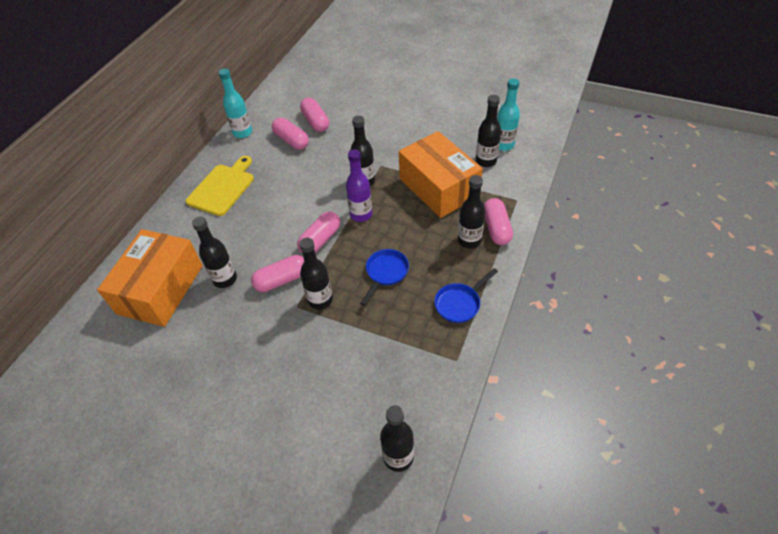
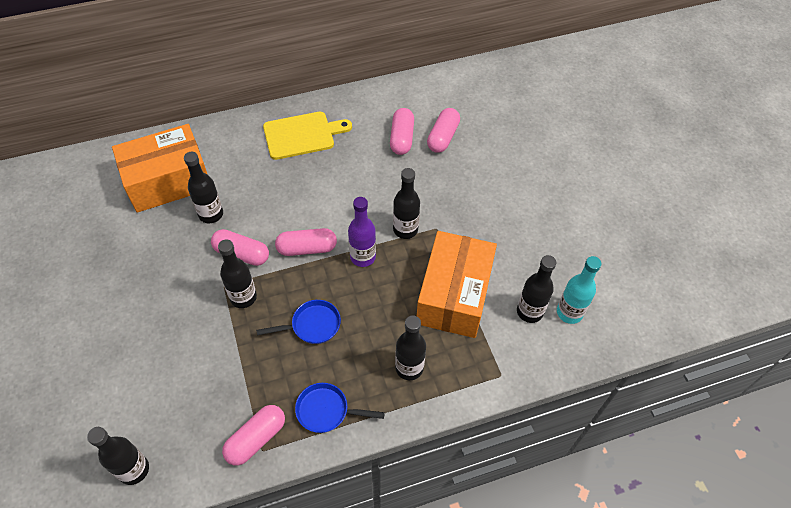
camera: 45 degrees right, 5 degrees up
(242, 133) = (376, 97): turquoise bottle -> none
(496, 228) = (446, 381): pink capsule -> pink capsule (256, 439)

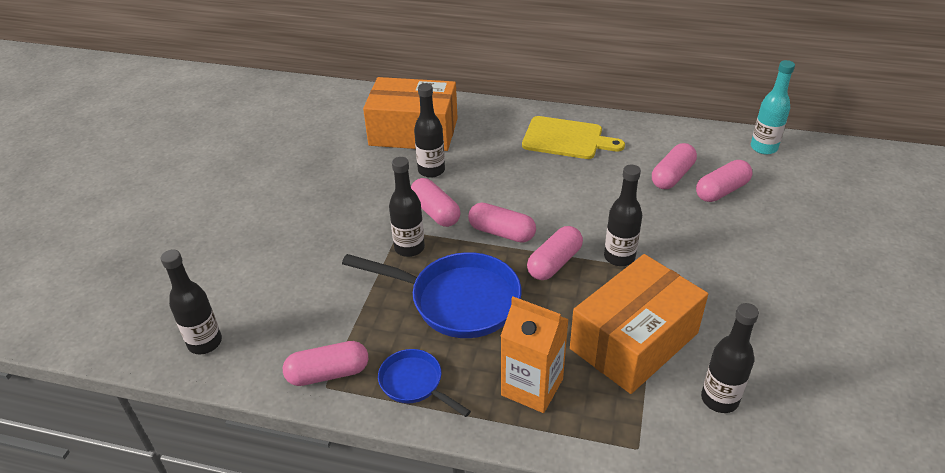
camera: 35 degrees right, 15 degrees down
(312, 325) = (457, 300): blue pan -> blue pan, size x1.86
(363, 257) = (554, 263): purple bottle -> pink capsule
(409, 368) = (532, 387): black bottle -> orange carton
(569, 312) = (774, 424): turquoise bottle -> turquoise bottle (763, 148)

